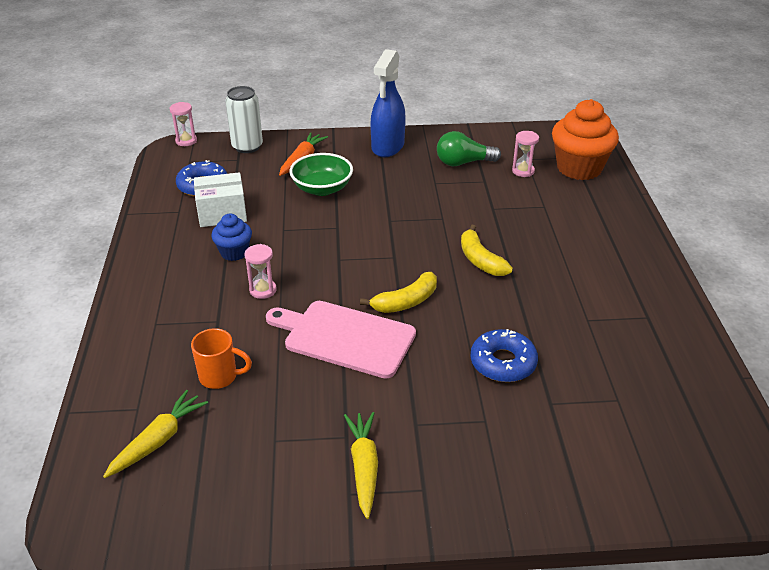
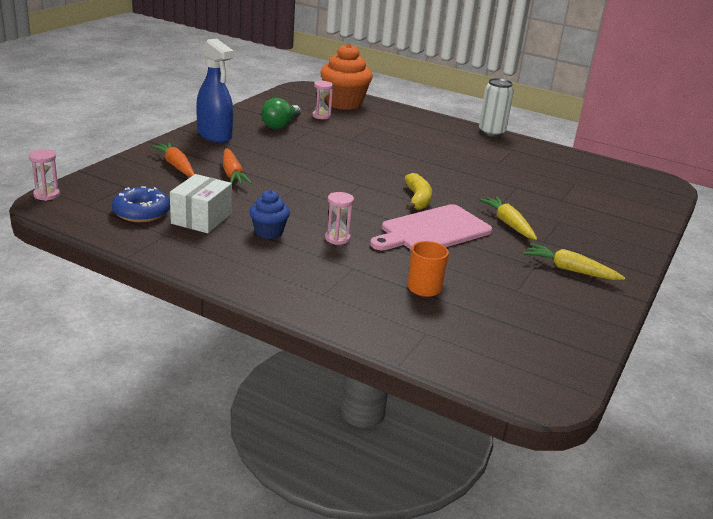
camera: 60 degrees left, 10 degrees down
(158, 440) = (475, 334): yellow carrot -> yellow carrot (508, 224)
(247, 146) = (112, 176): white can -> white can (491, 132)
(322, 188) = (232, 174): green bowl -> orange carrot
(480, 260) = (402, 163): yellow banana -> none
(503, 363) = (513, 197): blue donut -> none

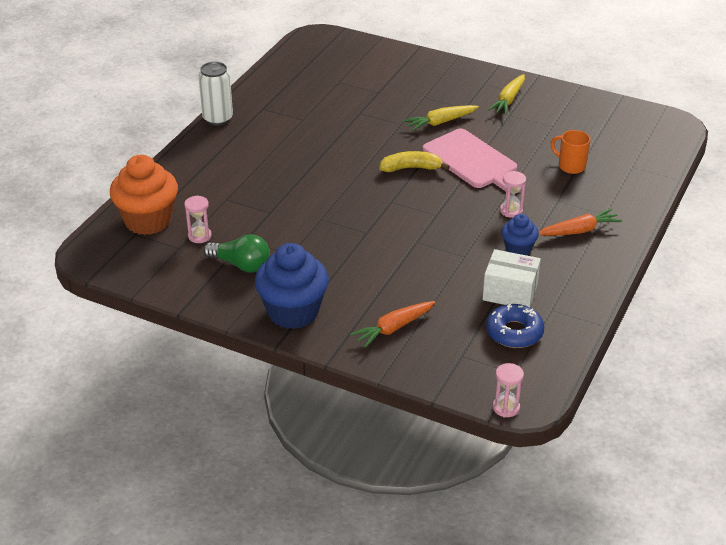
camera: 90 degrees left, 10 degrees up
(215, 135) = (293, 312): blue spray bottle -> blue cupcake
(232, 174) = (399, 285): orange carrot -> orange carrot (579, 230)

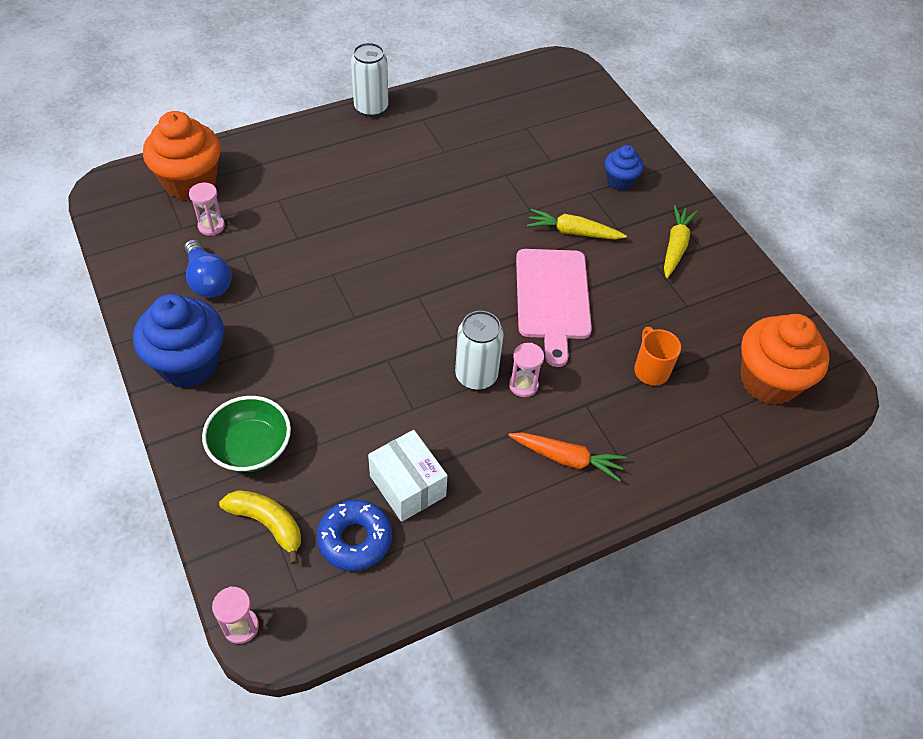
camera: 35 degrees right, 15 degrees up
(241, 265) = (208, 280): green light bulb -> blue light bulb
(393, 328) = (251, 447): orange carrot -> green bowl
(411, 168) = (482, 269): yellow banana -> yellow banana (267, 523)
(478, 221) = (476, 375): none -> white can
(508, 100) = (675, 246): yellow carrot -> yellow carrot turned 135 degrees clockwise
(518, 249) = (476, 438): blue cupcake -> blue cupcake (619, 181)
(637, 138) = (768, 381): none -> orange cupcake

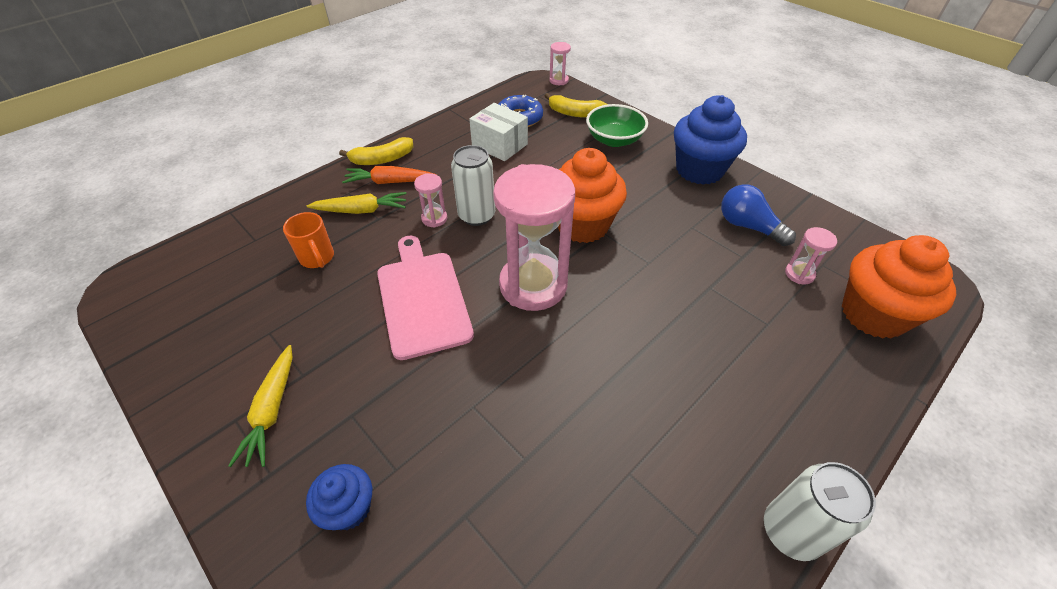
camera: 165 degrees right, 5 degrees down
(450, 283) = (533, 285): none -> pink hourglass
(572, 506) = (382, 159): none -> yellow banana
(573, 232) = (411, 389): yellow carrot -> yellow carrot (361, 210)
(768, 381) = (197, 278): orange cupcake -> orange cupcake (582, 225)

